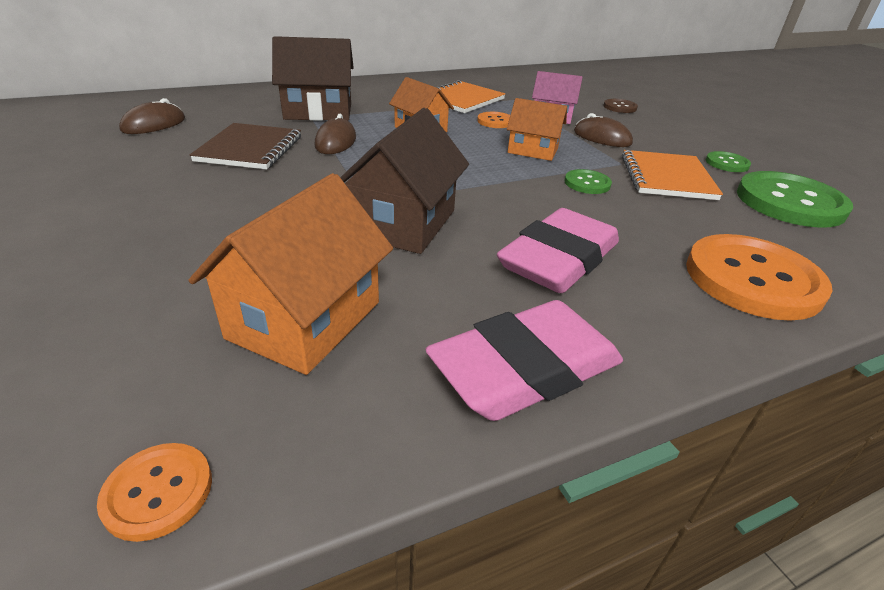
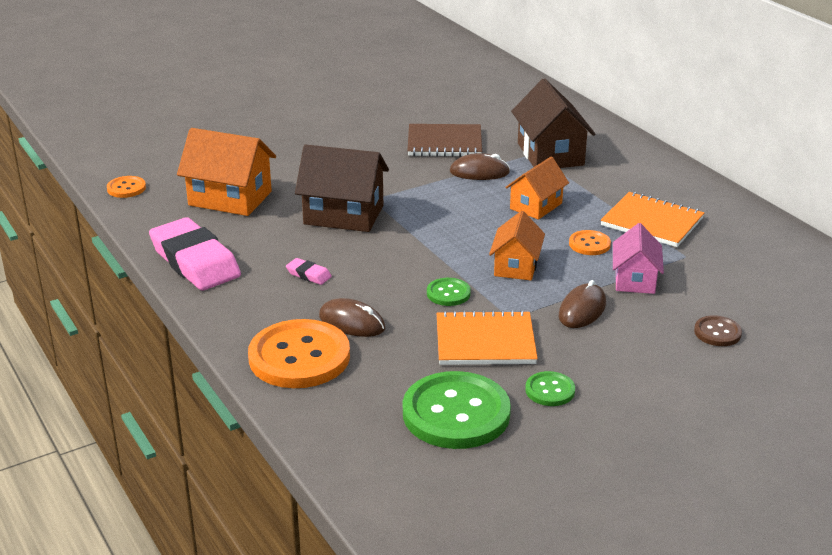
camera: 85 degrees right, 5 degrees down
(154, 124) = (472, 101): brown mouse -> brown mouse (352, 322)
(558, 259) = (308, 274): pink eraser -> pink eraser, size x0.41

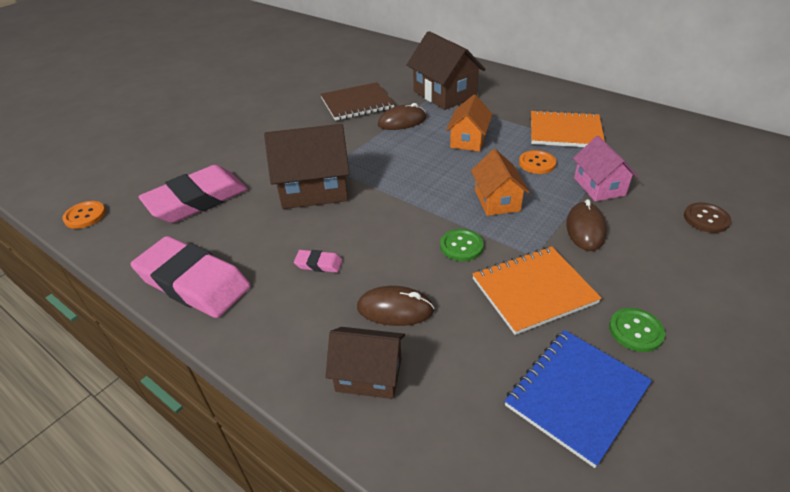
camera: 20 degrees left, 10 degrees up
(230, 198) = (197, 200): orange house -> pink eraser
(299, 357) = (369, 374): orange button -> brown house
(456, 413) = (576, 395): green button -> blue notebook

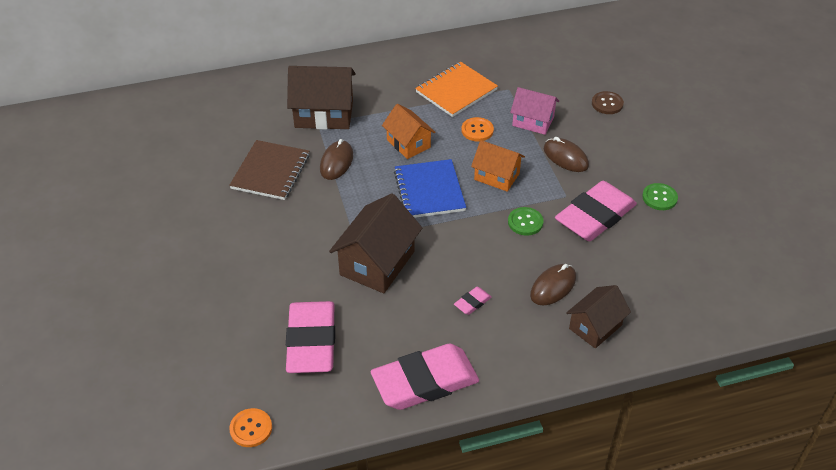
camera: 55 degrees left, 5 degrees up
(533, 291) = (595, 216): orange notebook -> pink eraser
(576, 395) = (679, 250): blue notebook -> blue notebook (429, 191)

